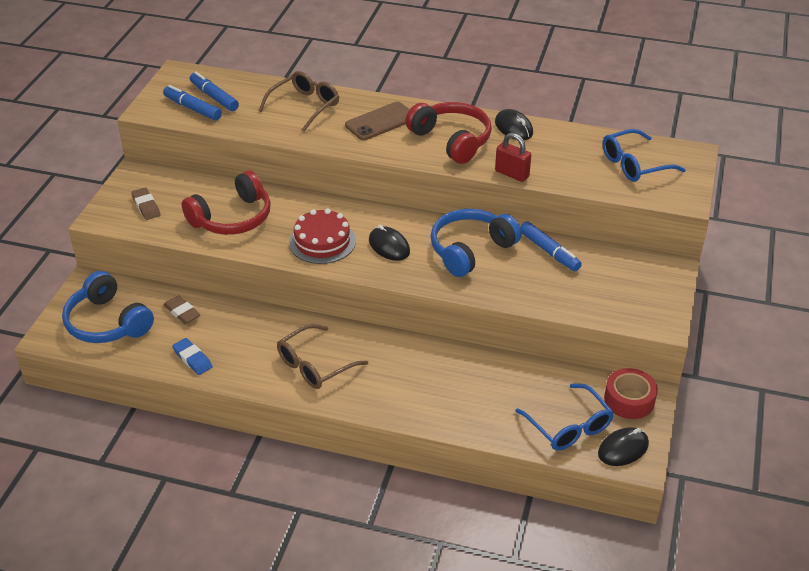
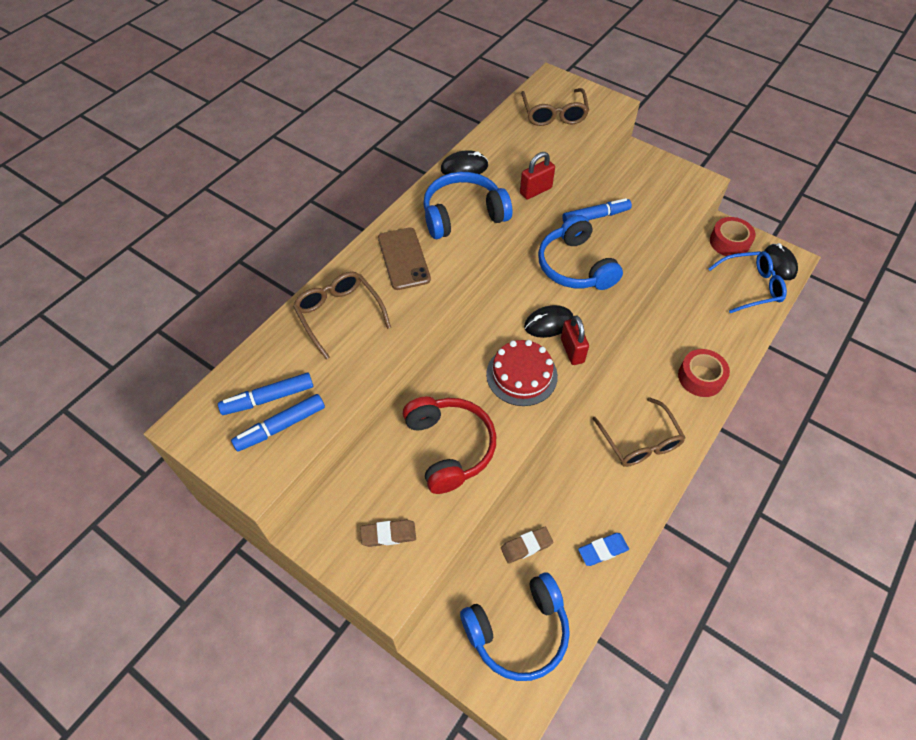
camera: 70 degrees left, 15 degrees up
(364, 266) = (572, 350): none -> red padlock
(413, 399) = (700, 377): none -> red tape
(452, 140) = (463, 215): red headphones -> blue headphones
(634, 164) = (554, 114): blue glasses -> brown glasses

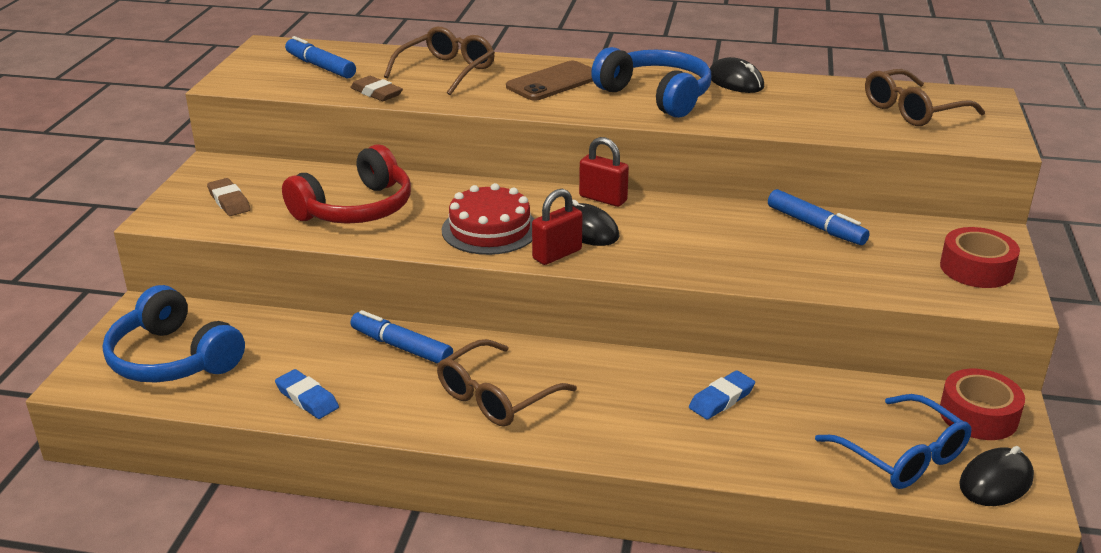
camera: 65 degrees right, 25 degrees down
(280, 427) = (291, 78): blue marker -> blue marker (401, 347)
(526, 546) = (286, 340): brown eraser -> brown eraser (376, 93)
(535, 191) = (750, 126): red padlock -> red padlock (603, 199)
(575, 266) = (704, 229): blue headphones -> none
(681, 335) = (721, 399): none -> blue eraser
(700, 377) = (656, 433): red tape -> red tape (976, 269)

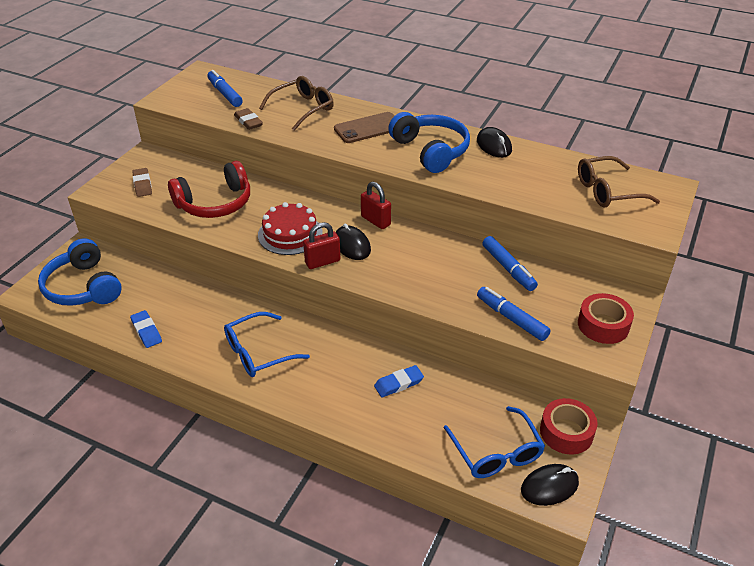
camera: 15 degrees right, 10 degrees up
(401, 347) = (218, 304): blue marker -> blue marker (511, 318)
(496, 397) = (258, 353): brown glasses -> blue glasses

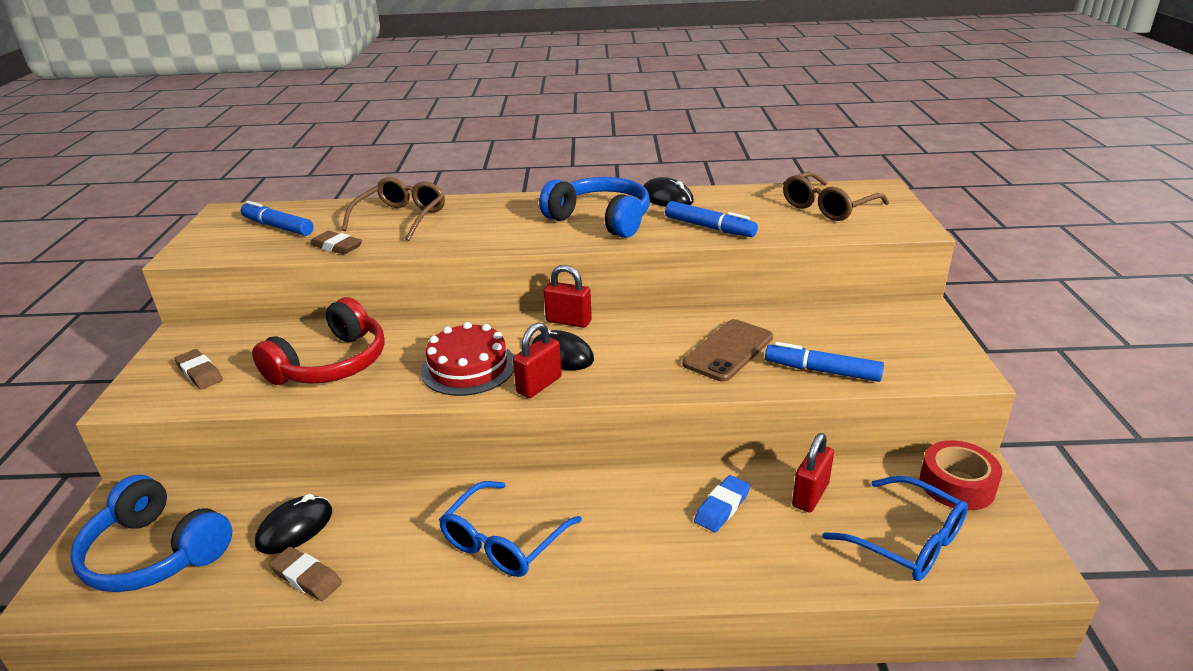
camera: 25 degrees left, 10 degrees down
(146, 331) = (306, 577): blue eraser -> brown eraser
(368, 128) = (504, 217): brown phone -> brown phone (728, 350)
(461, 398) = (810, 495): none -> red padlock
(508, 268) = (768, 323): blue marker -> blue marker (709, 227)
(549, 486) = (1000, 555): black mouse -> black mouse (295, 528)
(603, 325) = (921, 345): red tape -> none

